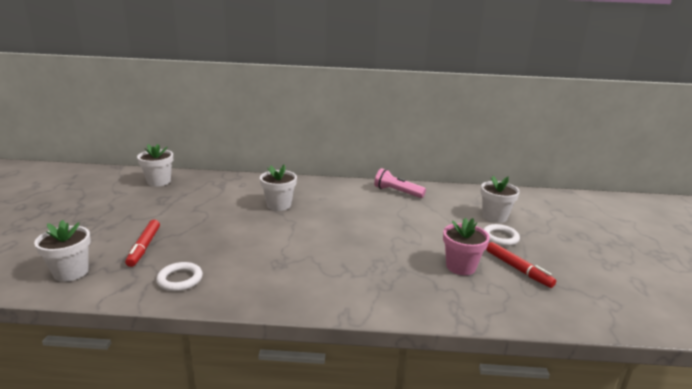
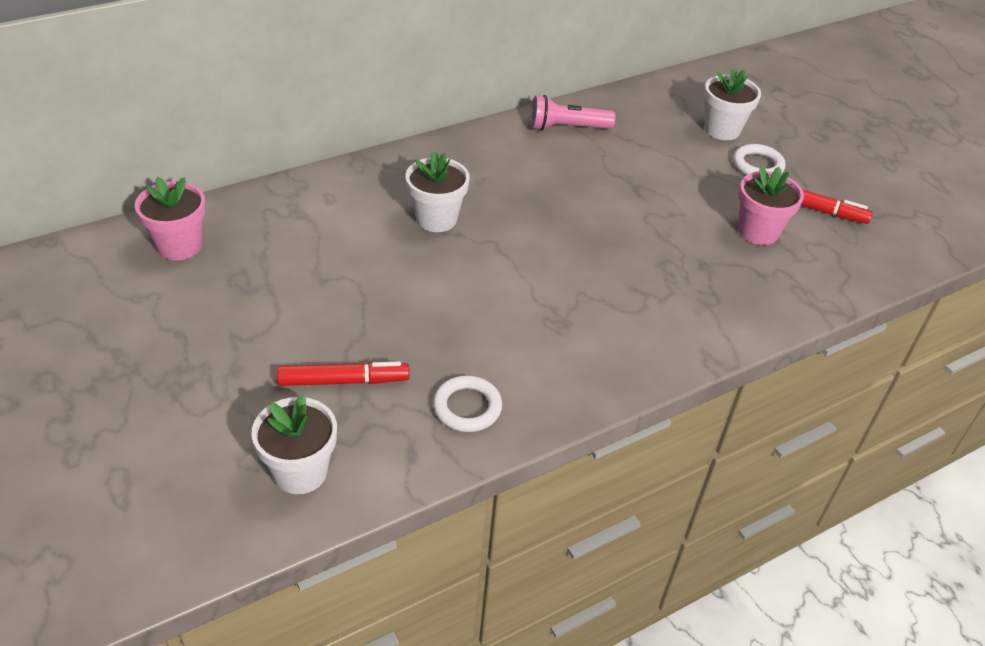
camera: 35 degrees left, 20 degrees up
(144, 247) = (344, 381): red marker -> red marker turned 60 degrees counterclockwise
(159, 181) = (180, 246): white flower pot -> pink flower pot

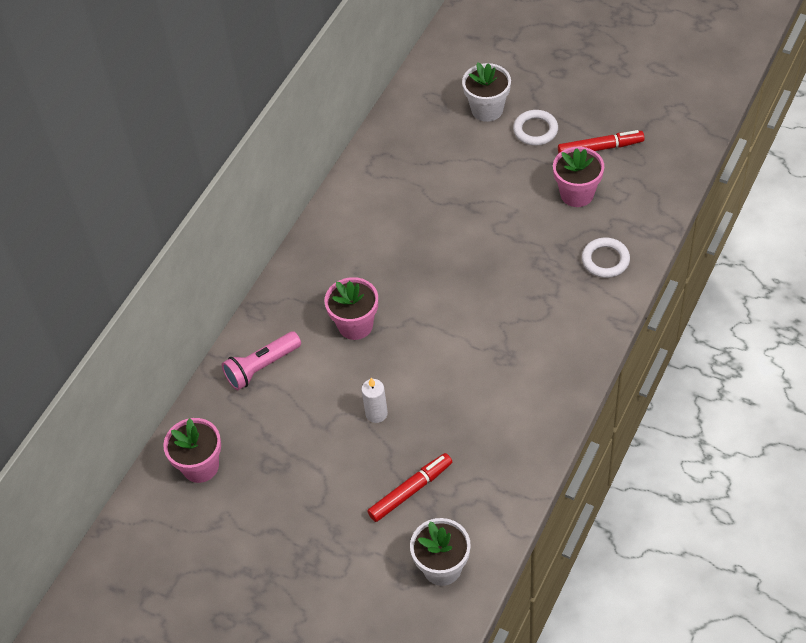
camera: 25 degrees left, 10 degrees up
(381, 297) = (376, 413): none -> white candle
(436, 219) = (355, 325): white flower pot -> pink flower pot
(467, 407) = (501, 457): white ring -> white ring (605, 260)
(567, 128) = (376, 179): pink flashlight -> pink flashlight (262, 367)

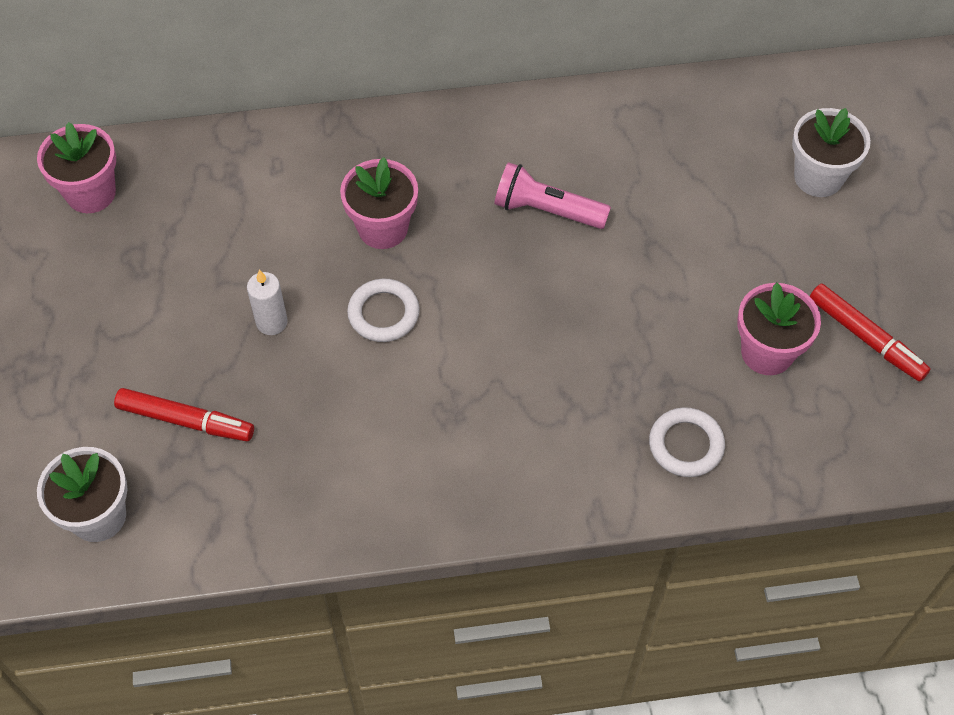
camera: 50 degrees right, 5 degrees up
(262, 367) = (260, 172): pink flashlight -> pink flashlight (546, 210)
(535, 130) = (831, 248): white ring -> white ring (383, 313)

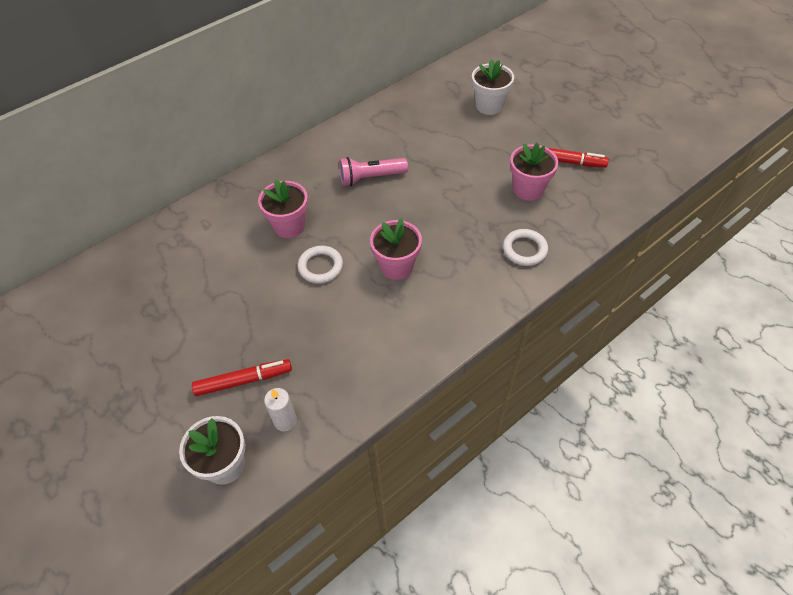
camera: 30 degrees left, 5 degrees down
(91, 193) = (99, 289): pink flower pot -> pink flower pot (396, 266)
(272, 322) = (259, 302): white candle -> white candle (285, 421)

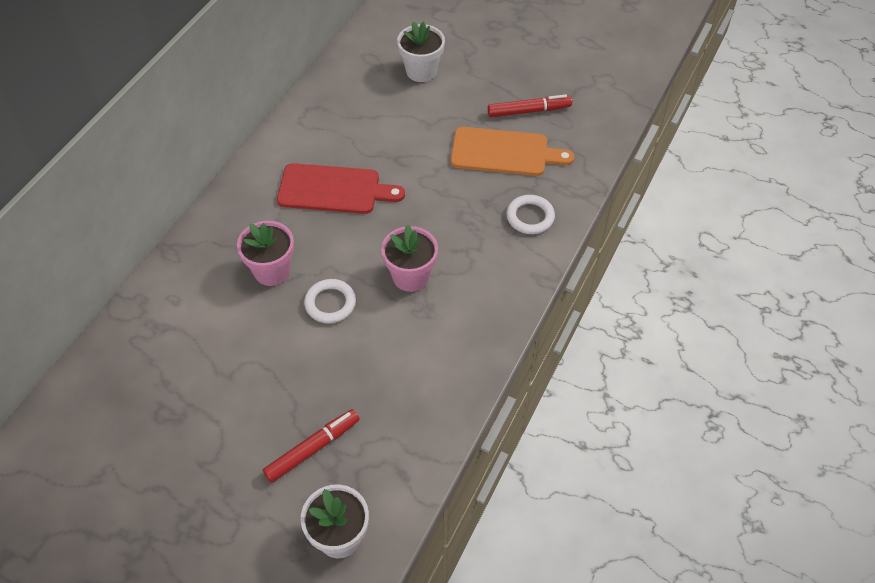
camera: 25 degrees left, 0 degrees up
(285, 421) = (378, 471): white candle -> none
(370, 178) = (334, 190): pink flashlight -> red cutting board
(528, 189) = (504, 152): pink flower pot -> orange cutting board

